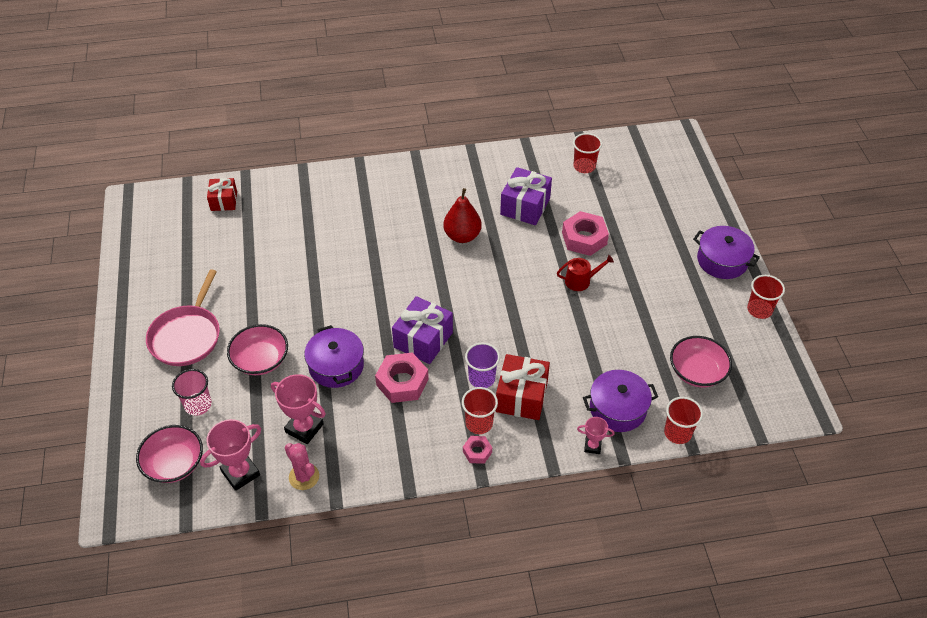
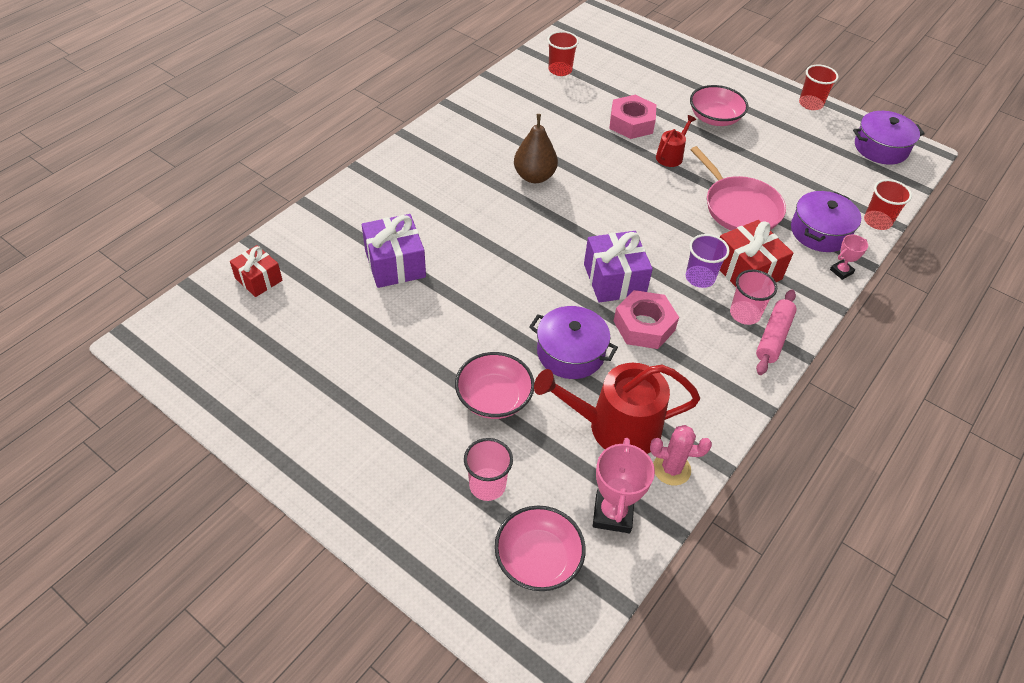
camera: 45 degrees left, 0 degrees up
(187, 336) = (388, 430): pink pan -> pink pan (739, 207)
(304, 428) = (615, 427): pink trophy -> red watering can
(462, 236) = (534, 176): red pear -> brown pear
(477, 452) = (773, 337): pink nut -> pink rolling pin
(479, 423) = (745, 314): red cup -> pink cup
(525, 206) = (554, 125): purple gift -> purple gift (395, 264)
(697, 371) = (831, 170): pink bowl -> pink bowl (714, 118)
(722, 260) = (744, 84): purple pot -> purple pot (881, 148)

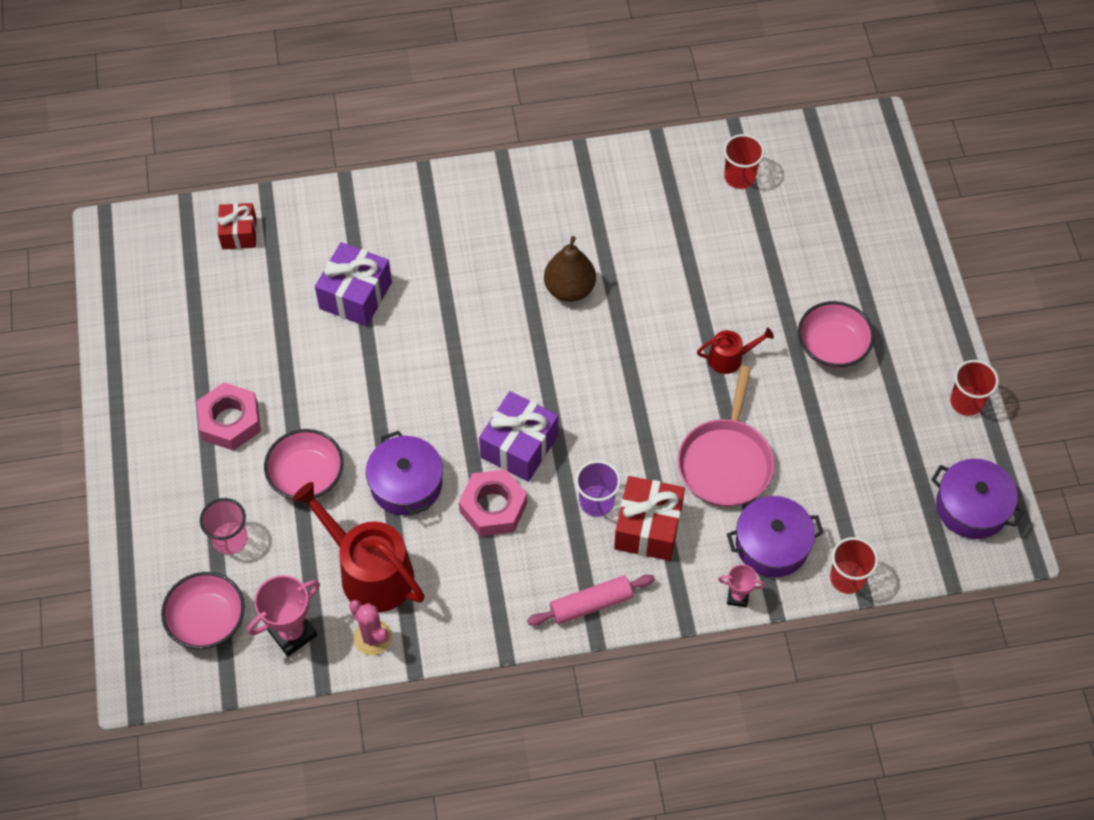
camera: 45 degrees right, 10 degrees up
(631, 123) = (736, 293): pink nut -> pink nut (230, 421)
(745, 314) = (593, 565): pink cup -> none

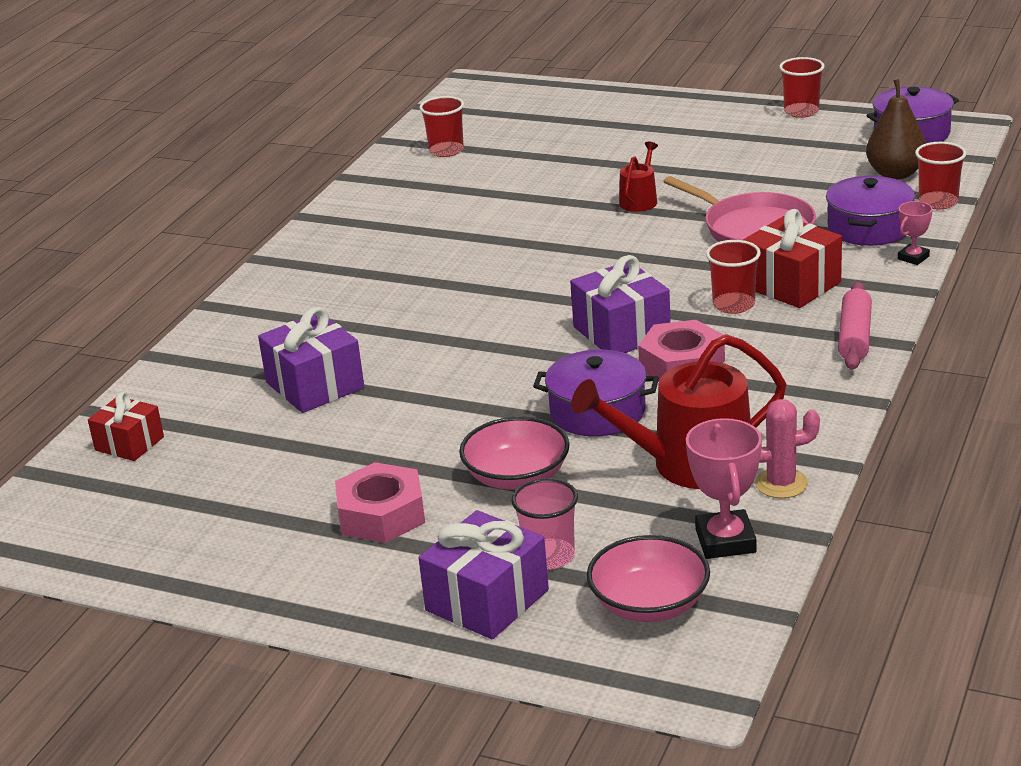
camera: 55 degrees left, 30 degrees down
(171, 528) = (487, 600): none -> purple gift
(569, 289) = (464, 260): brown pear -> brown pear (895, 174)
(596, 502) = (734, 305): purple cup -> red cup
(832, 346) = (680, 152): pink bowl -> none

